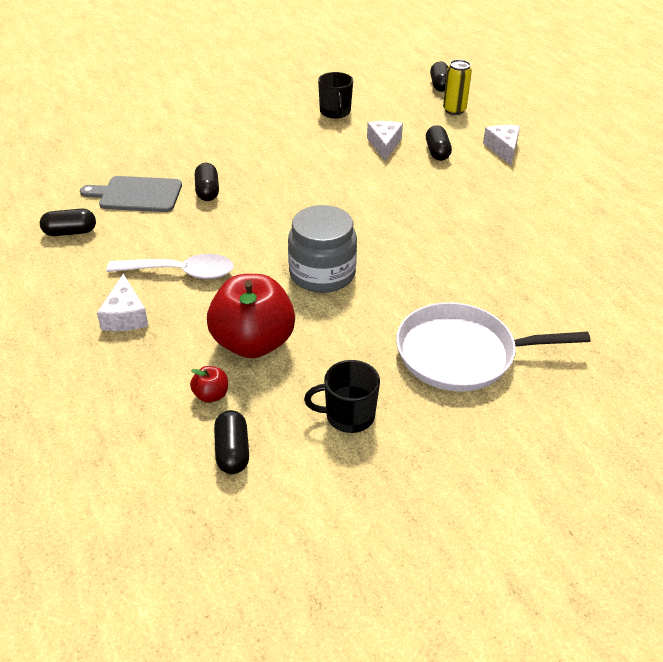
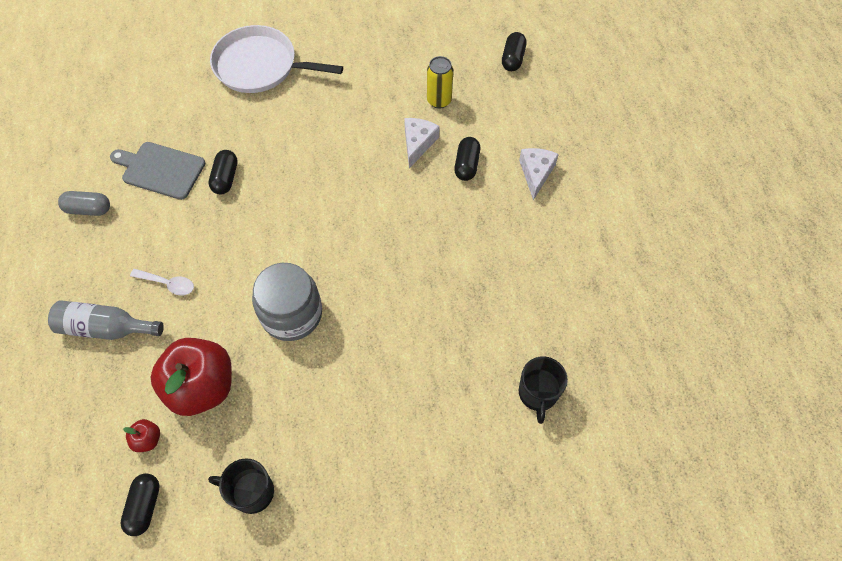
camera: 15 degrees right, 20 degrees up
(70, 232) = (88, 209): black capsule -> grey capsule
(125, 316) = (105, 328): white cheese -> grey bottle
(181, 272) = (168, 284): white spoon -> white spoon, size x0.59
(335, 112) = (388, 83): black mug -> black mug (538, 394)
(454, 110) = (511, 102): yellow can -> yellow can (439, 100)
(461, 354) = (376, 444): white pan -> white pan (260, 66)

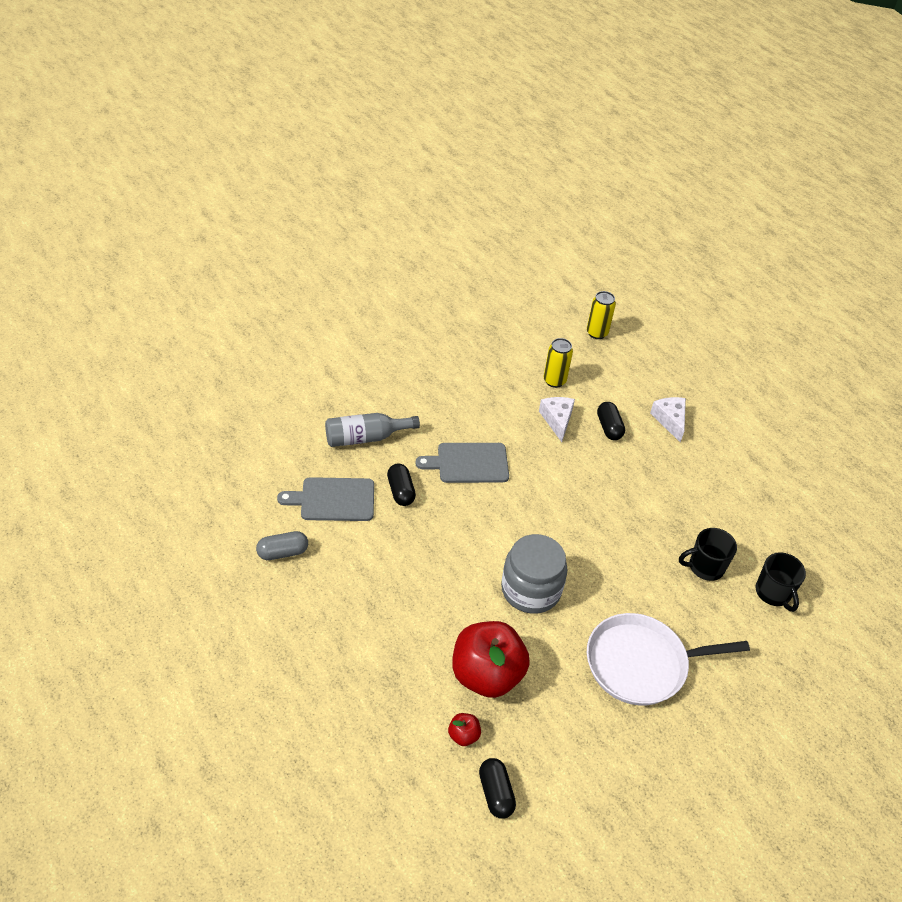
camera: 25 degrees left, 15 degrees down
(105, 328) = (364, 652): grey bottle -> grey bottle (365, 438)
(168, 284) = (401, 596): white spoon -> none
(251, 492) = (584, 748): black mug -> black mug (705, 567)
(260, 66) = (375, 387): white pan -> white pan (641, 664)
(305, 166) = (469, 463): none -> grey cutting board
(513, 59) = (597, 333): black capsule -> yellow can

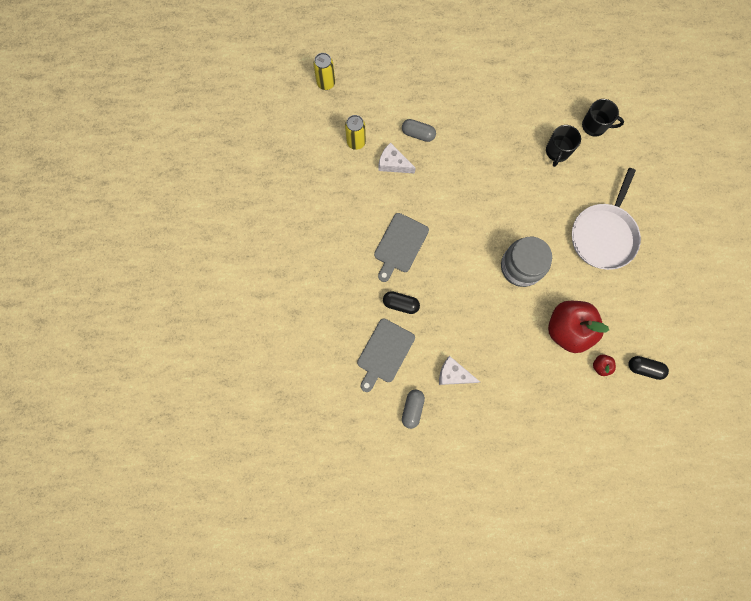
camera: 55 degrees left, 30 degrees up
(365, 438) = (339, 302): grey bottle -> none
(609, 427) = (418, 134): black capsule -> grey capsule
(670, 420) = (433, 91): white cheese -> white cheese (453, 374)

